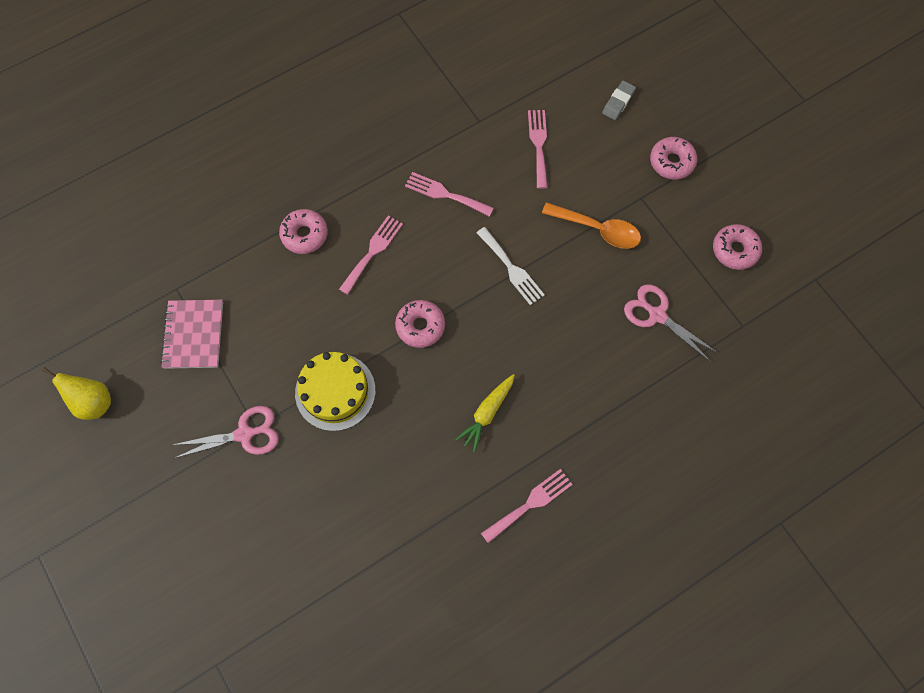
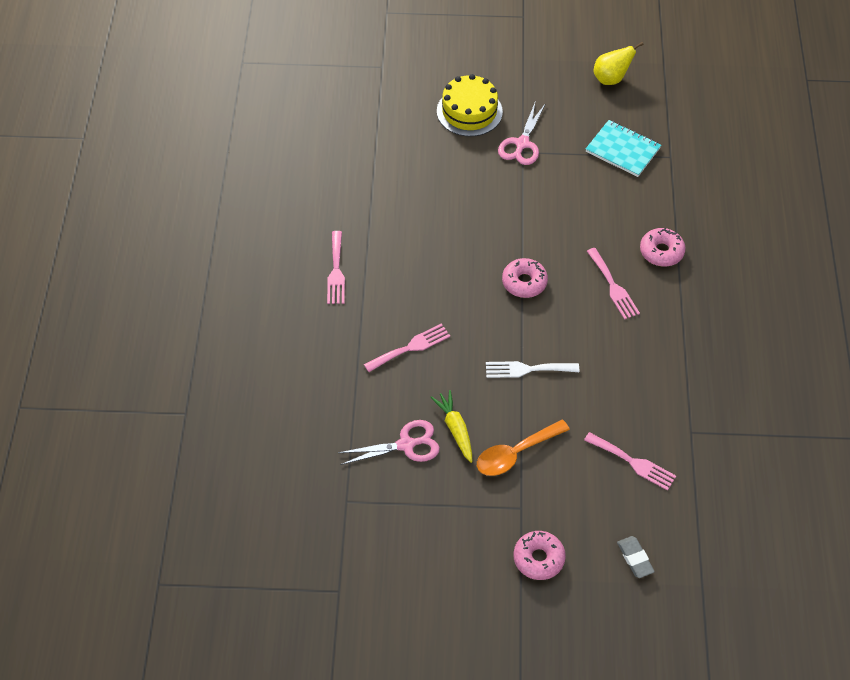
camera: 125 degrees right, 15 degrees down
(193, 335) = (623, 150): pink notebook -> turquoise notebook
(335, 391) = (513, 206): yellow cake -> yellow cake (469, 111)
(445, 194) = (632, 364): pink fork -> pink fork (410, 347)
(487, 413) = (422, 284): yellow carrot -> yellow carrot (455, 429)
(735, 250) = (415, 546): pink donut -> none

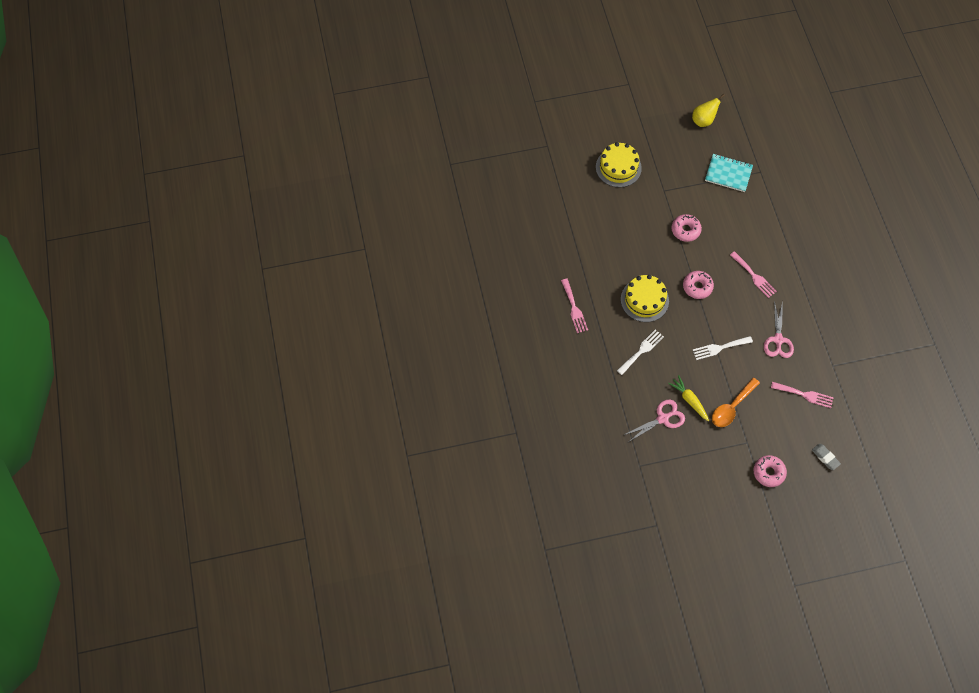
camera: 15 degrees left, 10 degrees up
(410, 347) = (641, 351): pink fork -> white fork
(441, 283) = (644, 300): none -> yellow cake
(522, 144) = (661, 184): pink scissors -> pink scissors (778, 340)
(661, 252) = (776, 244): pink donut -> pink donut (685, 230)

